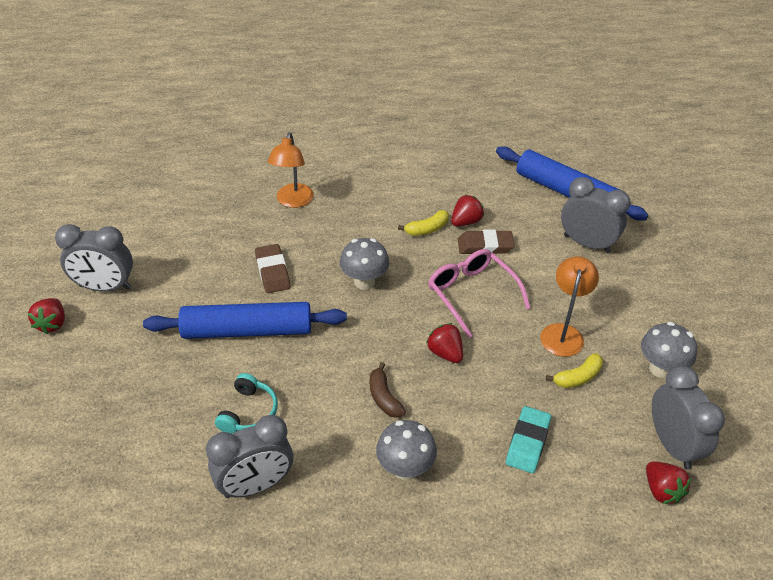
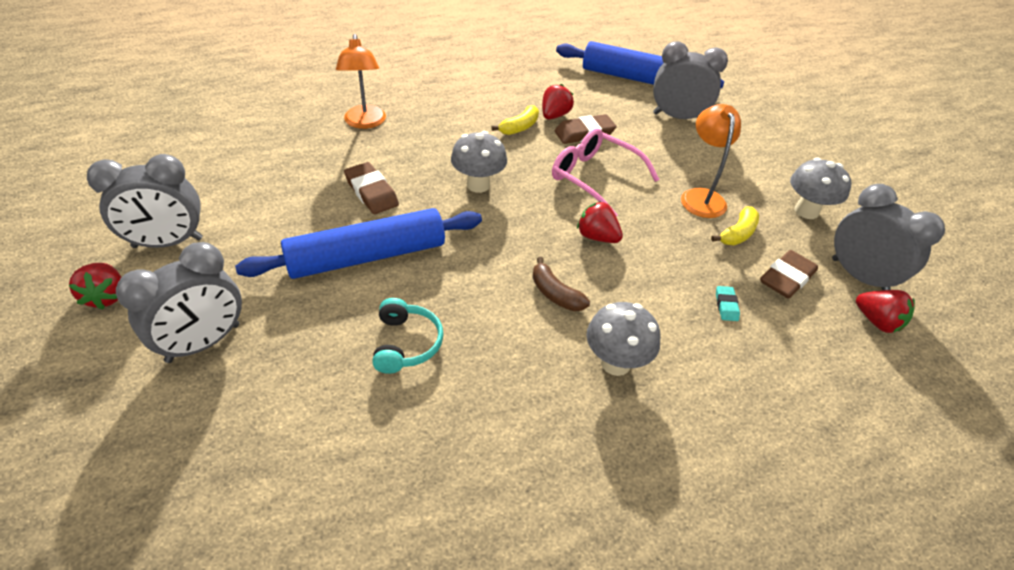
camera: 20 degrees left, 0 degrees up
(255, 485) = (451, 426): grey clock -> grey clock (203, 343)
(527, 442) = (726, 305): turquoise eraser -> turquoise eraser, size x0.53
(599, 430) = (786, 278): none -> brown eraser

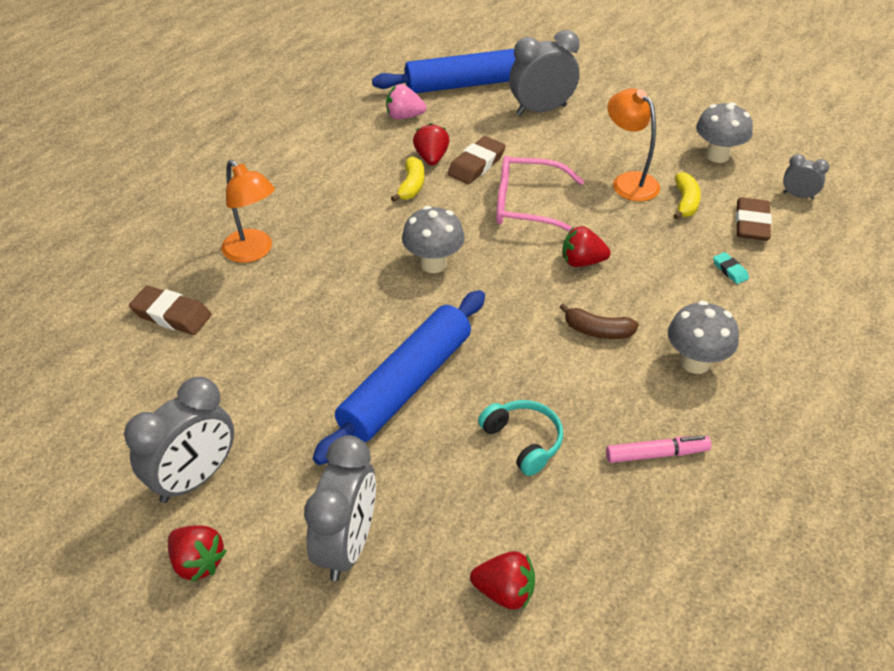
camera: 30 degrees left, 0 degrees up
(371, 192) = (341, 321): brown eraser -> brown eraser (172, 315)
(503, 417) = (656, 454): none -> pink marker
(564, 81) = (404, 116): none -> pink strawberry
(859, 277) = (798, 196): grey clock -> grey clock, size x0.51
(877, 322) = (838, 227): red strawberry -> red strawberry (504, 592)

